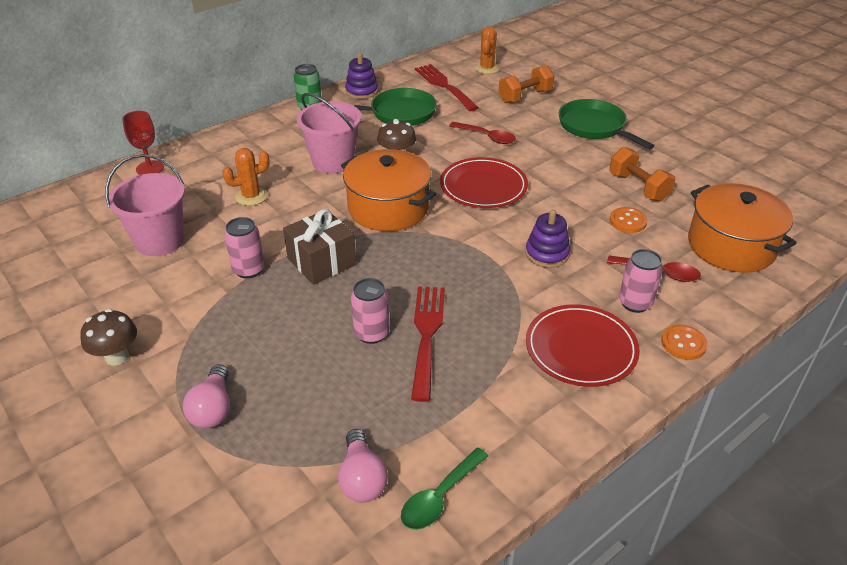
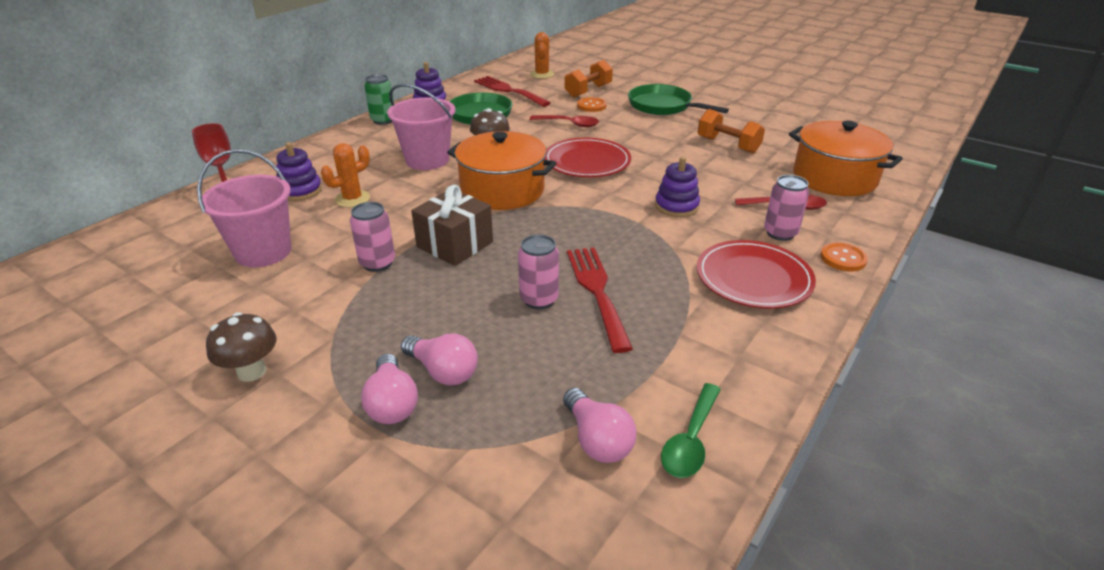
camera: 15 degrees left, 5 degrees down
(210, 180) = (300, 191): none -> purple stacking toy
(263, 388) = (443, 371): none -> pink light bulb
(628, 221) = (734, 171): orange button -> orange button (591, 106)

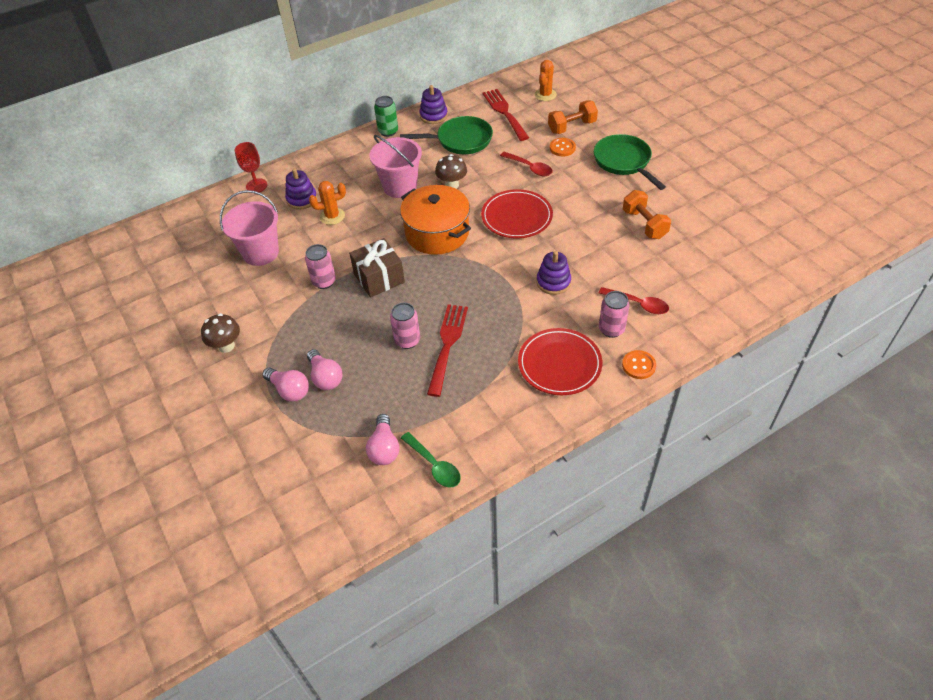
camera: 25 degrees right, 15 degrees up
(392, 403) = (289, 390): pink light bulb -> pink light bulb turned 60 degrees counterclockwise
(690, 440) = (434, 465): green spoon -> green spoon turned 90 degrees counterclockwise
(834, 178) = (704, 284): orange pot -> none

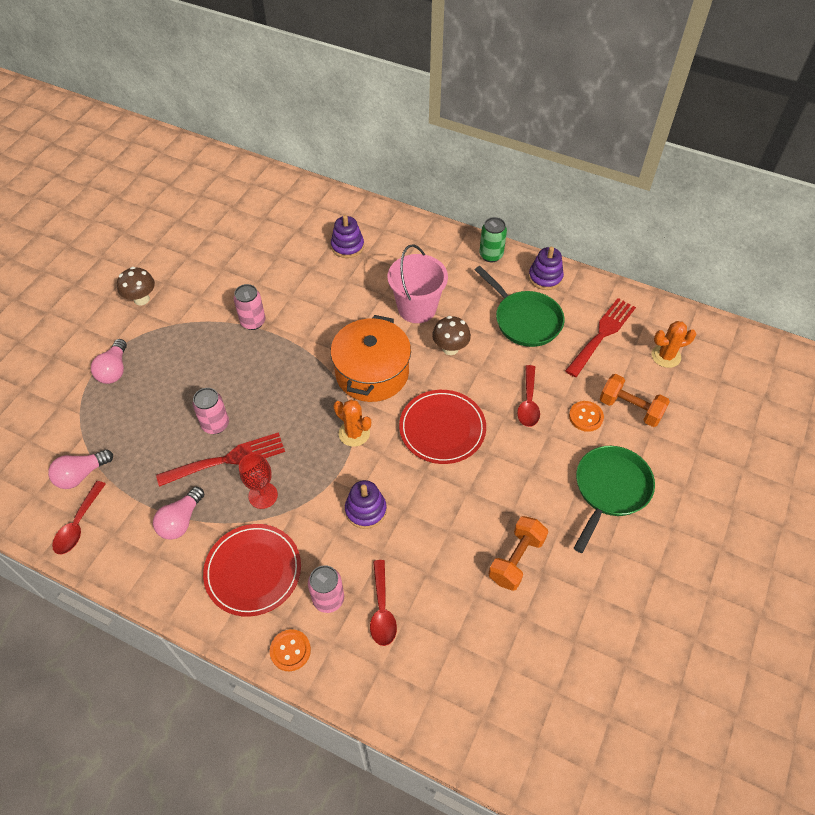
camera: 55 degrees right, 5 degrees up
(256, 186) = (343, 206): red goblet -> red goblet (263, 495)
(261, 253) = (261, 258): pink bucket -> none
(325, 377) = (141, 387): pink light bulb -> pink light bulb (181, 521)
(332, 216) = (340, 280): orange cactus -> orange cactus (354, 433)
(379, 278) = (282, 360): brown gift -> none
(434, 465) = (78, 524): green spoon -> red spoon

